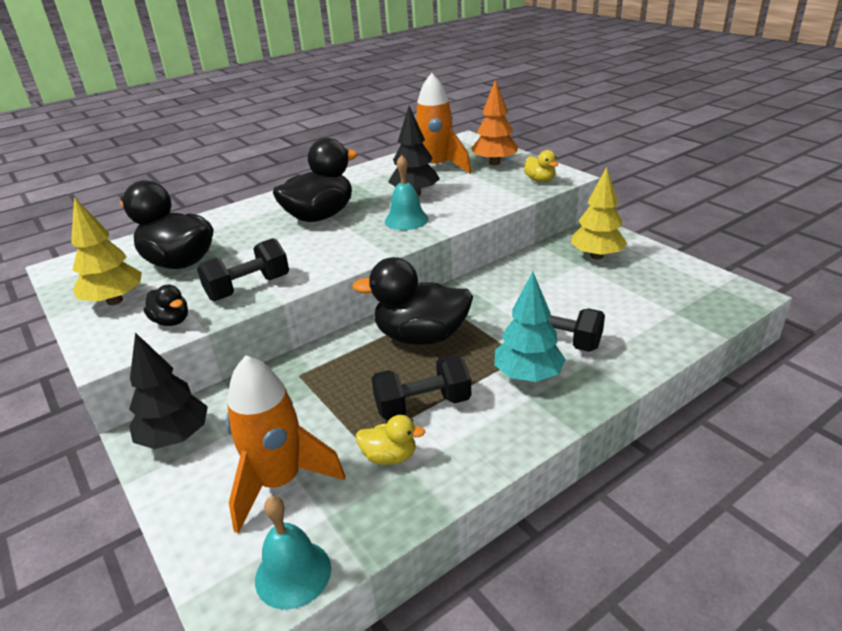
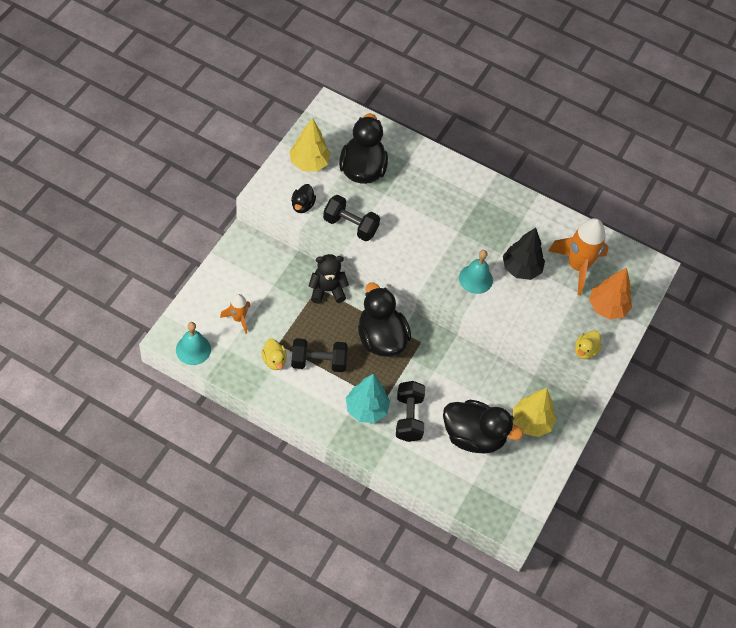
camera: 55 degrees right, 25 degrees up
(175, 437) = (247, 255): black tree -> none
(280, 482) = (238, 318): orange rocket -> orange rocket, size x0.55
(310, 367) = (327, 290): none -> black teddy bear
(320, 216) = (457, 220): black duck -> black duck (473, 436)
(422, 405) = (318, 362): black dumbbell -> black dumbbell turned 45 degrees counterclockwise

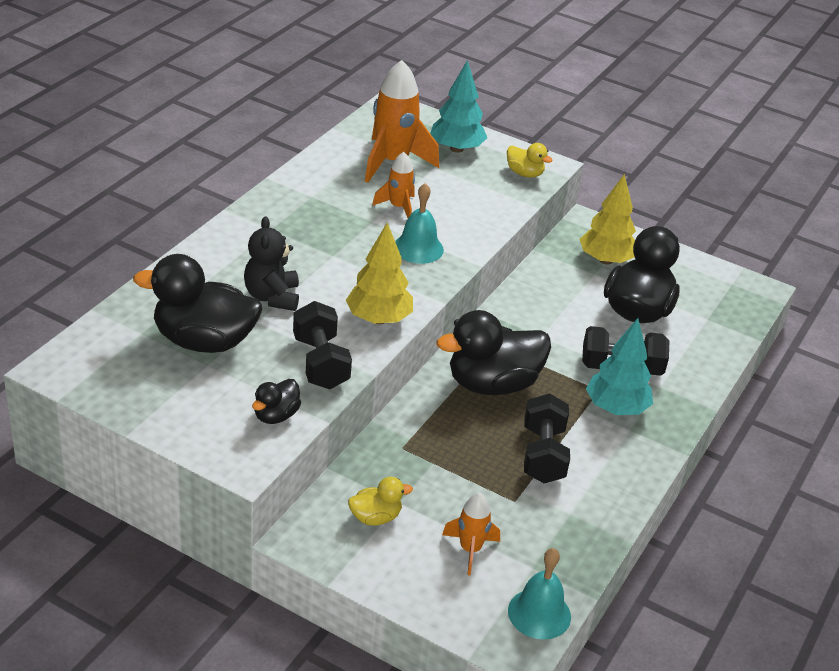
camera: 85 degrees left, 20 degrees down
(274, 360) = (547, 507): yellow duck -> yellow duck (375, 517)
(302, 205) = (276, 415): black duck -> black duck turned 105 degrees clockwise
(309, 163) = (182, 402): yellow tree -> yellow tree (379, 319)
(327, 290) = (407, 437): black teddy bear -> black teddy bear (272, 297)
(350, 226) = (320, 363): black dumbbell -> black dumbbell turned 45 degrees counterclockwise
(521, 268) = (398, 207): black tree -> orange rocket
(607, 307) = (456, 149): orange tree -> turquoise tree

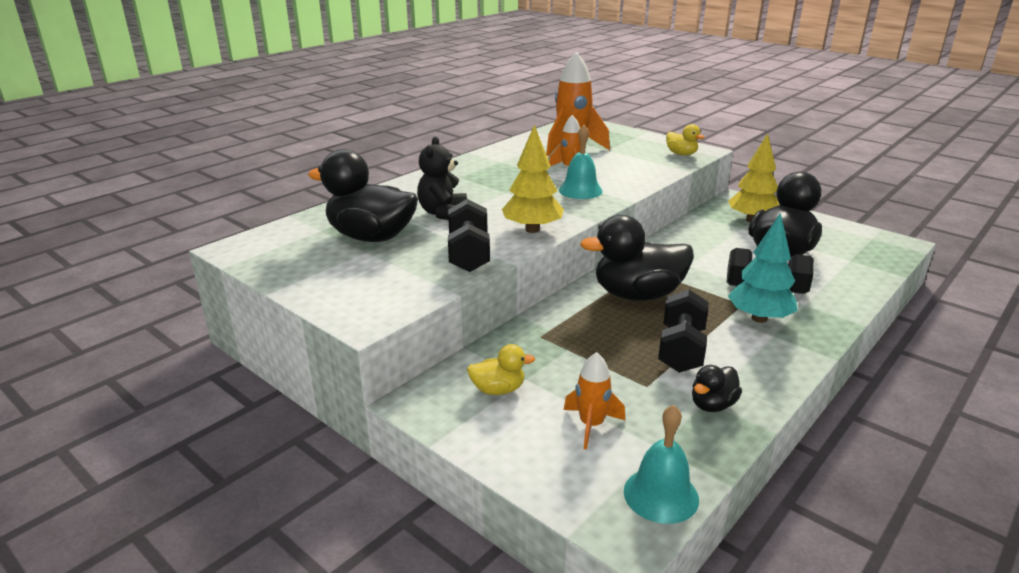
camera: 15 degrees right, 10 degrees down
(276, 415) = (412, 287): black duck -> black duck (712, 405)
(456, 149) = (626, 141): turquoise tree -> none

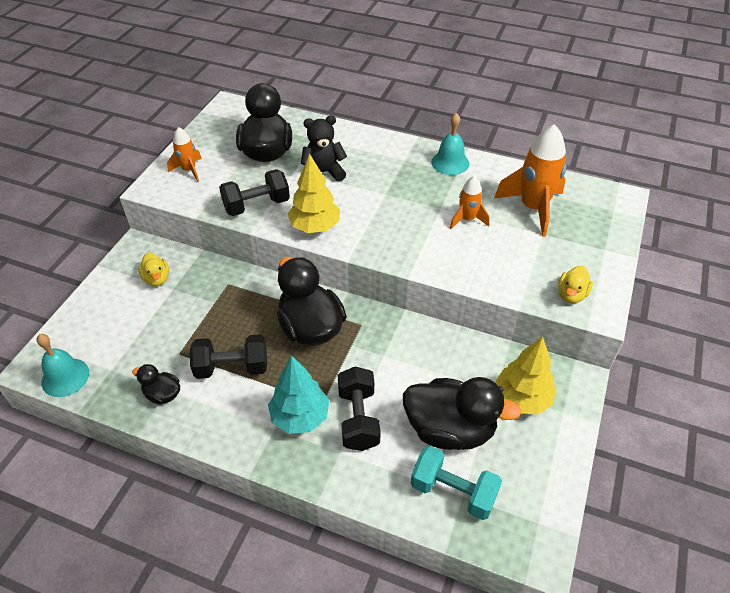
camera: 70 degrees right, 20 degrees up
(580, 190) = (415, 237): turquoise bell -> turquoise bell (450, 162)
(591, 425) = (128, 332): orange rocket -> orange rocket (189, 170)
(846, 262) = (453, 491): none -> turquoise dumbbell

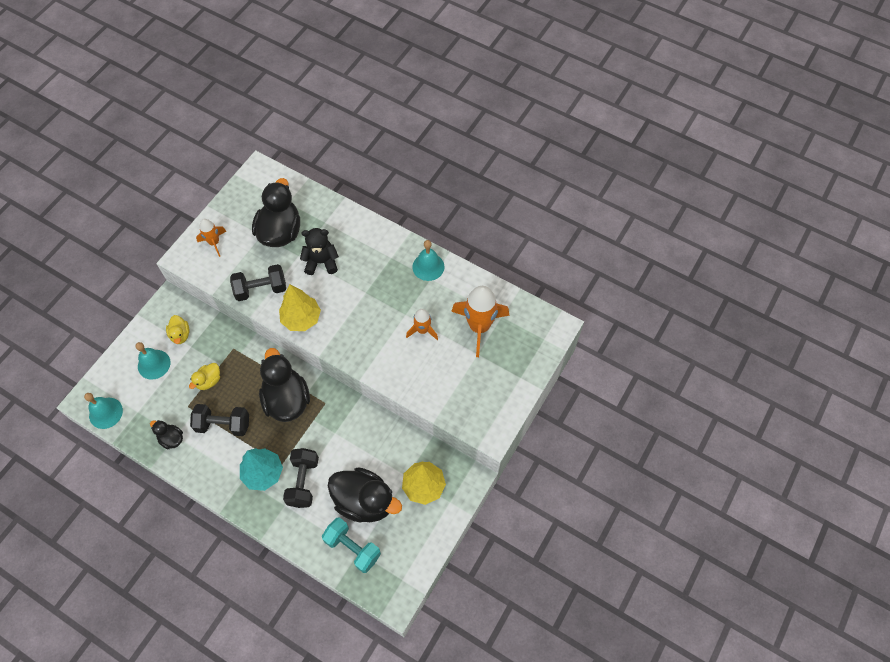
camera: 10 degrees right, 15 degrees up
(126, 314) = (154, 364): none -> turquoise bell
(571, 295) = (477, 416): yellow duck -> yellow duck (209, 381)

